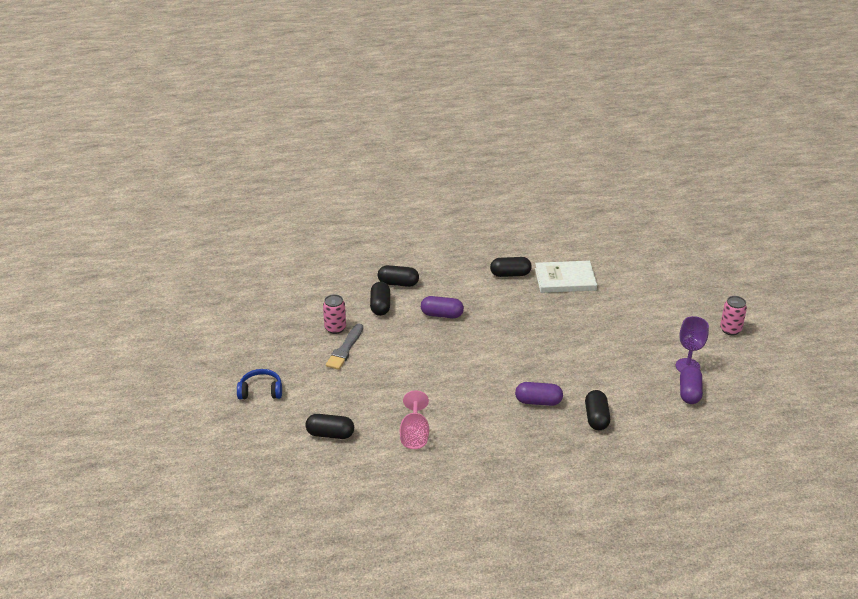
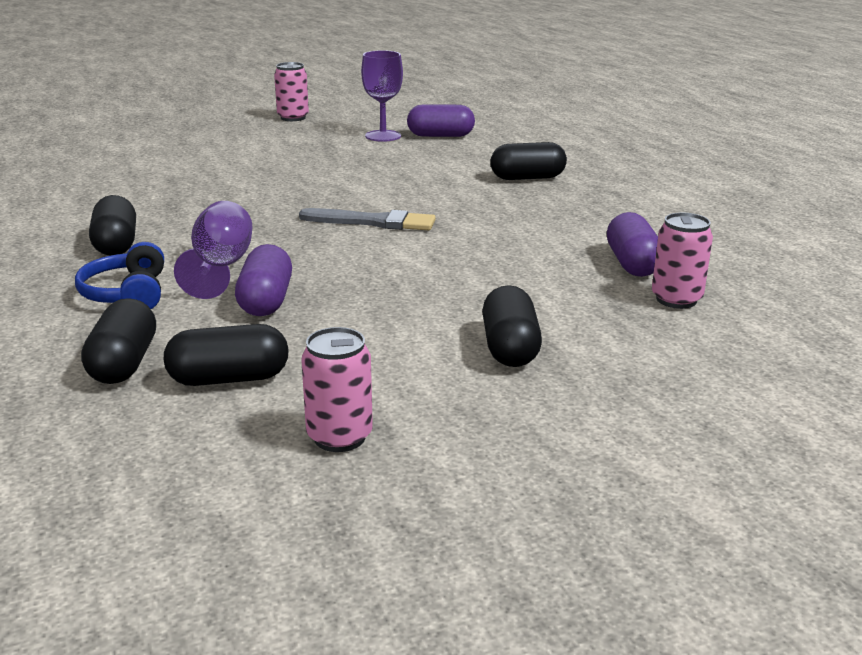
camera: 100 degrees left, 10 degrees down
(261, 391) = (685, 531): blue headphones -> blue headphones (128, 294)
(330, 434) = (758, 390): black capsule -> black capsule (510, 348)
(345, 349) = (429, 409): grey brush -> grey brush (373, 222)
(414, 434) = (676, 299): pink goblet -> pink can
(479, 303) = (221, 267): none -> purple goblet
(538, 401) = (512, 211): purple capsule -> purple capsule (632, 264)
(565, 279) = (146, 202): white book -> none

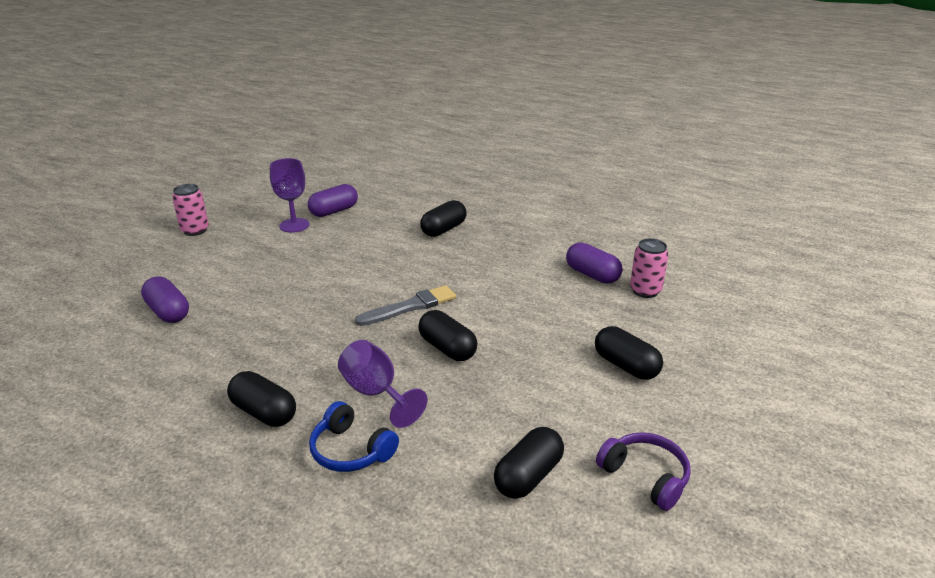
camera: 40 degrees left, 5 degrees up
(124, 363) = (449, 506): black capsule -> black capsule (447, 348)
(266, 301) = (450, 405): purple capsule -> purple capsule (168, 312)
(339, 437) = (645, 477): pink can -> purple headphones

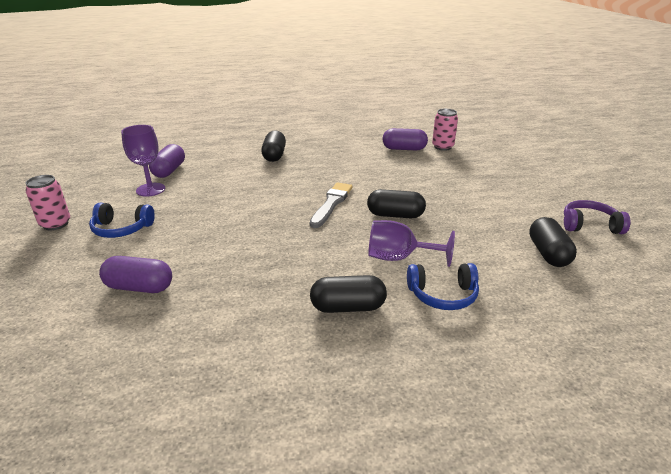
camera: 40 degrees left, 0 degrees up
(226, 255) = (122, 229): none -> blue headphones
(626, 366) = (495, 183): black capsule -> none

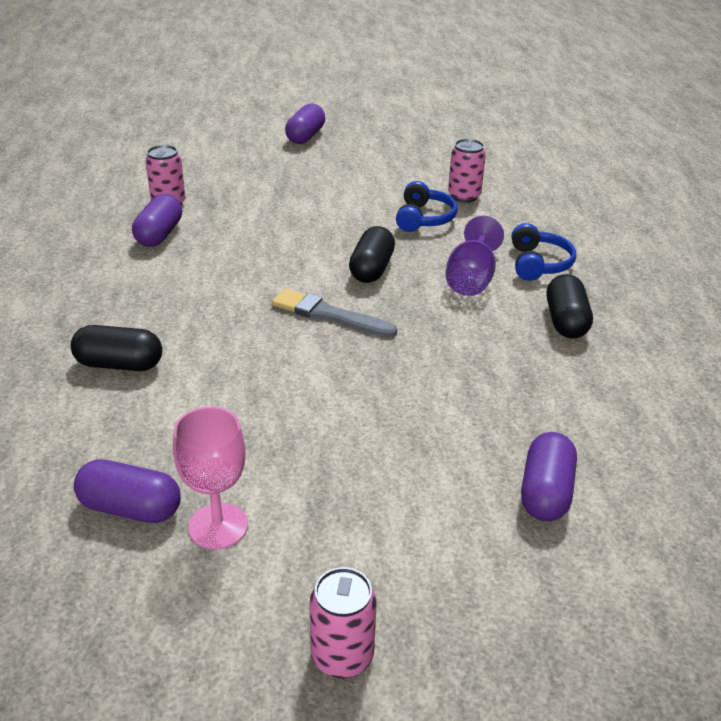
camera: 85 degrees left, 5 degrees up
(122, 229) = (375, 543): blue headphones -> blue headphones (423, 218)
(150, 189) = (218, 526): purple goblet -> pink goblet
(548, 253) = (464, 196): black capsule -> pink can
(589, 225) = (412, 164): purple headphones -> none
(590, 178) = (305, 136): none -> purple capsule

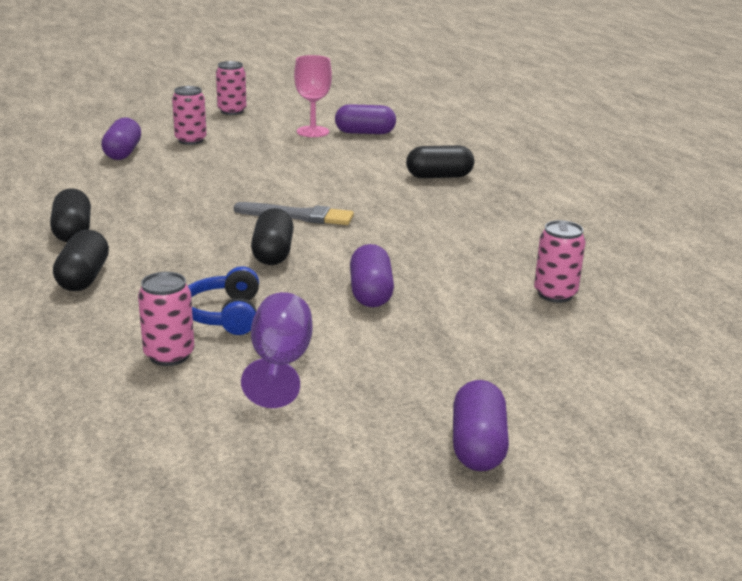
camera: 165 degrees right, 10 degrees down
(159, 234) = (522, 260): purple capsule -> purple capsule (370, 293)
(437, 522) = (191, 140): none -> pink can
(471, 279) = (164, 255): purple goblet -> purple goblet (280, 364)
(538, 264) = (83, 278): blue headphones -> black capsule

